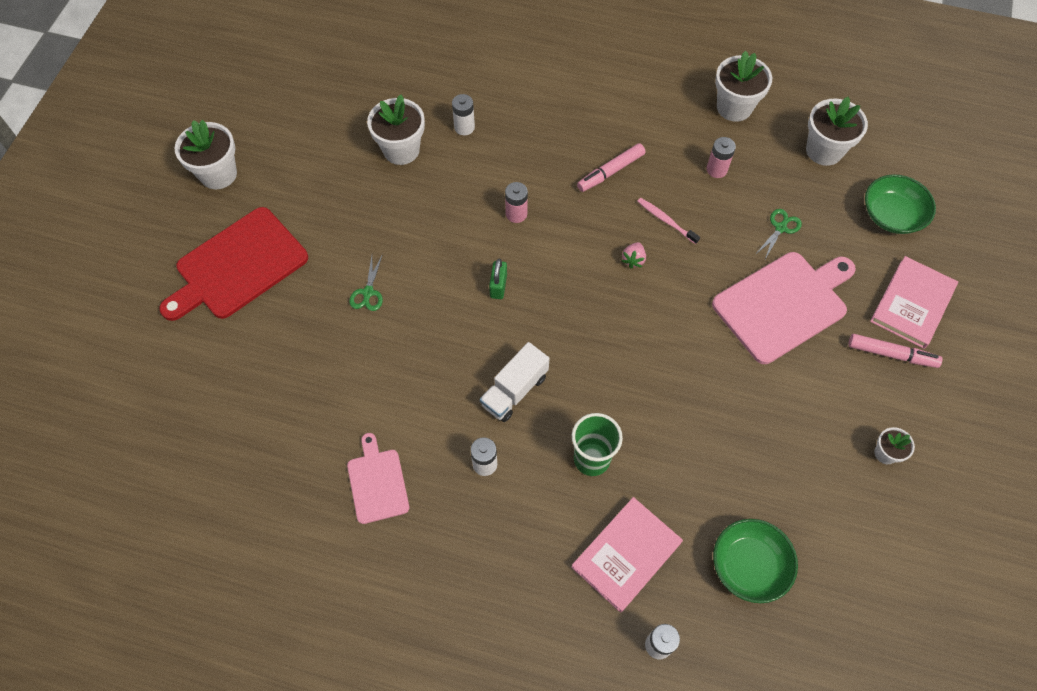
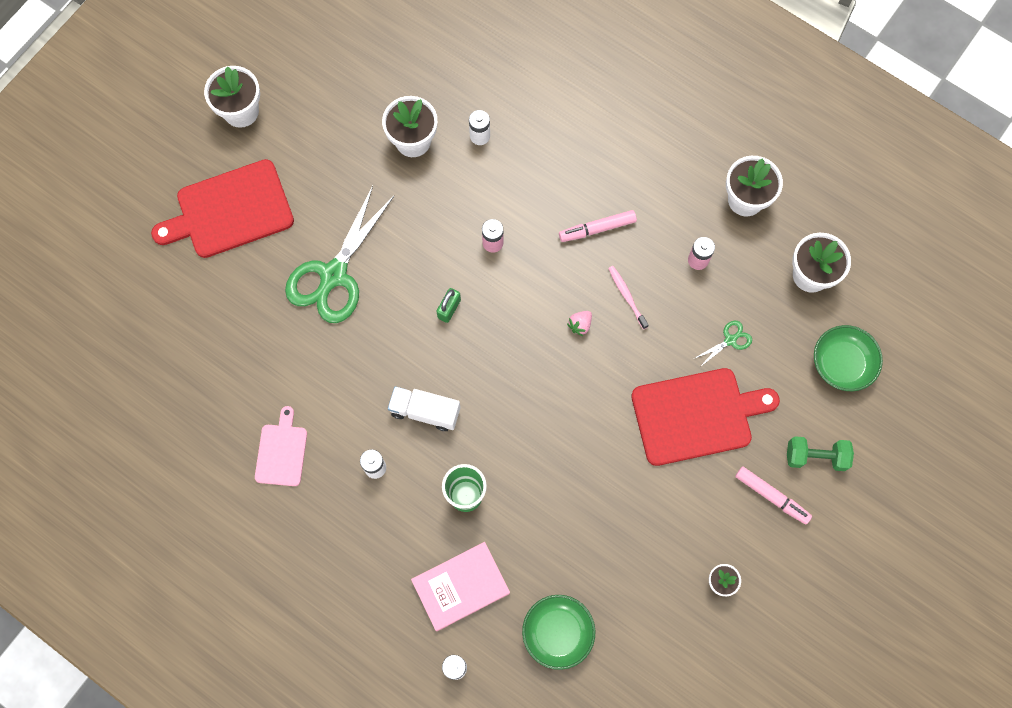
camera: 20 degrees right, 10 degrees up
(368, 293) = (333, 276): green scissors -> green scissors, size x2.43
(514, 390) = (425, 411): white truck -> white truck turned 45 degrees clockwise
(783, 304) = (696, 415): pink cutting board -> red cutting board
(912, 304) = (815, 456): pink book -> green dumbbell

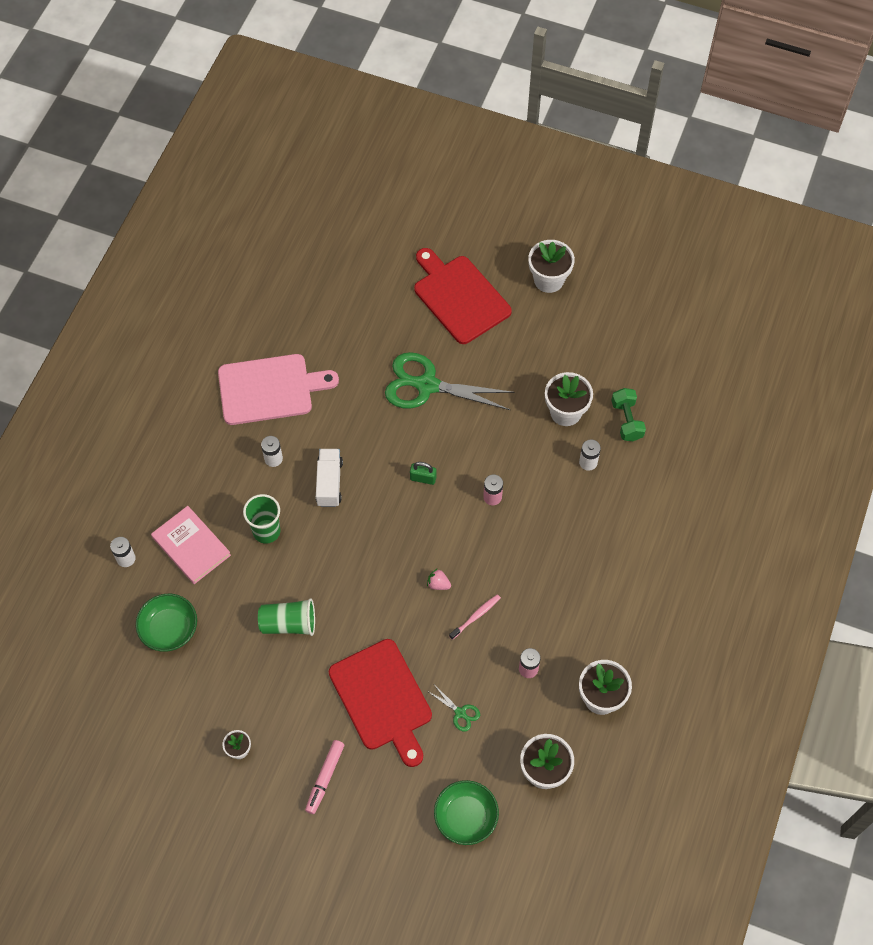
camera: 75 degrees right, 10 degrees down
(281, 452) = (270, 389): pink cutting board -> pink cutting board, size x1.81
(585, 495) = (289, 623): none -> green cup
(597, 229) = (532, 577): pink marker -> none
(815, 456) = (371, 810): green dumbbell -> green dumbbell (627, 420)

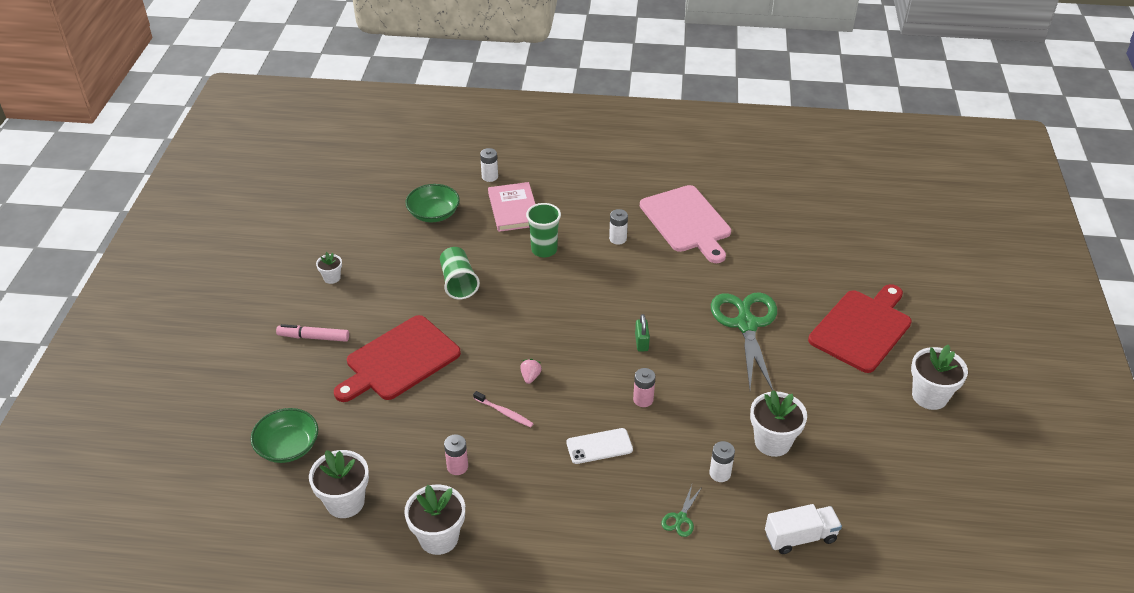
camera: 75 degrees right, 20 degrees down
(191, 546) = (513, 209): pink book -> pink book turned 45 degrees counterclockwise
(329, 483) = (608, 279): white truck -> white truck (800, 537)
(460, 713) = (397, 421): green scissors -> green scissors (680, 519)
(535, 547) = (599, 446): none -> white phone
(627, 420) = (790, 500): green dumbbell -> none

